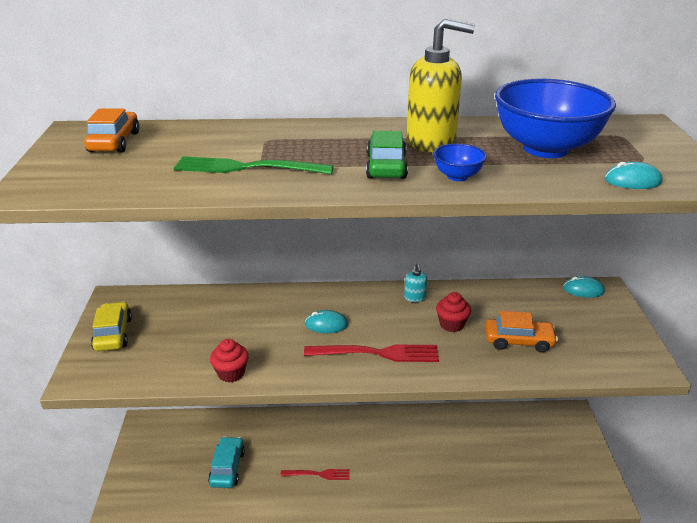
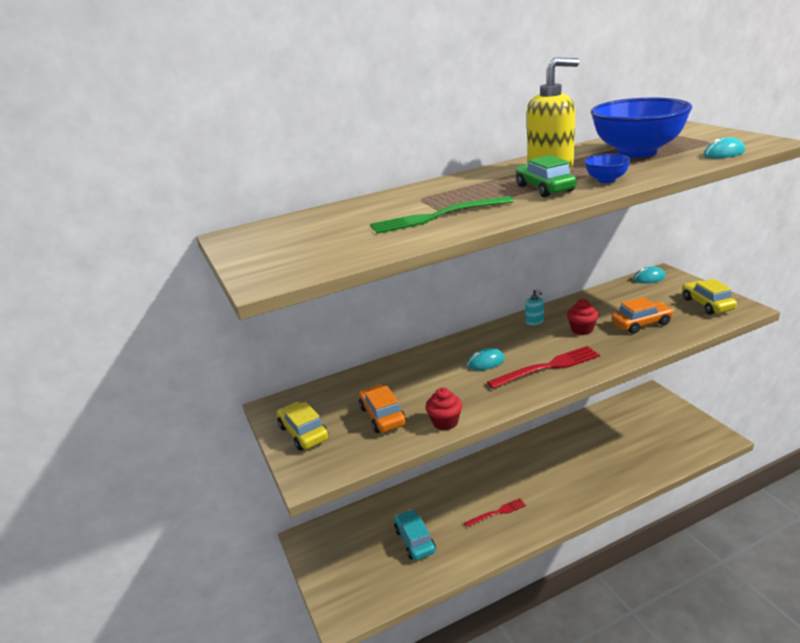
camera: 20 degrees left, 5 degrees down
(114, 142) = (286, 232): orange car -> orange car (382, 416)
(614, 345) = (707, 304): none -> yellow car

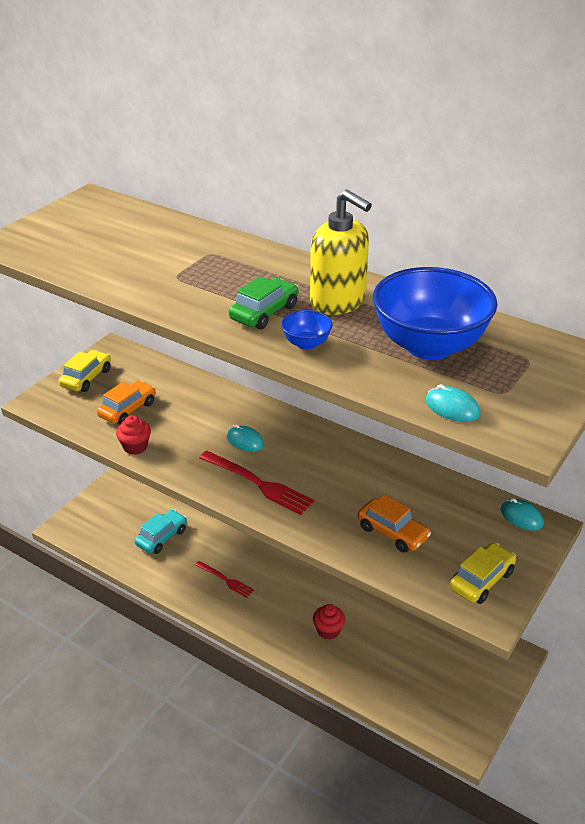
camera: 55 degrees right, 10 degrees up
(436, 217) = (161, 275): green fork -> none
(534, 322) = (346, 451): turquoise soap dispenser -> none
(582, 329) = (350, 489): red cupcake -> red cupcake (328, 630)

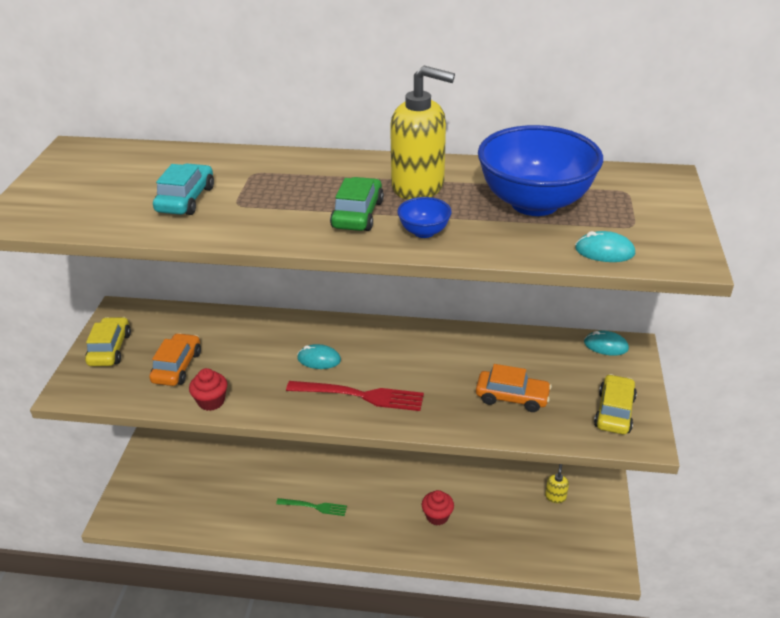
camera: 25 degrees left, 0 degrees up
(161, 537) = (226, 489): turquoise car -> turquoise car (186, 199)
(226, 580) = (315, 507): red fork -> green fork
(452, 657) = (555, 497): none -> yellow soap dispenser

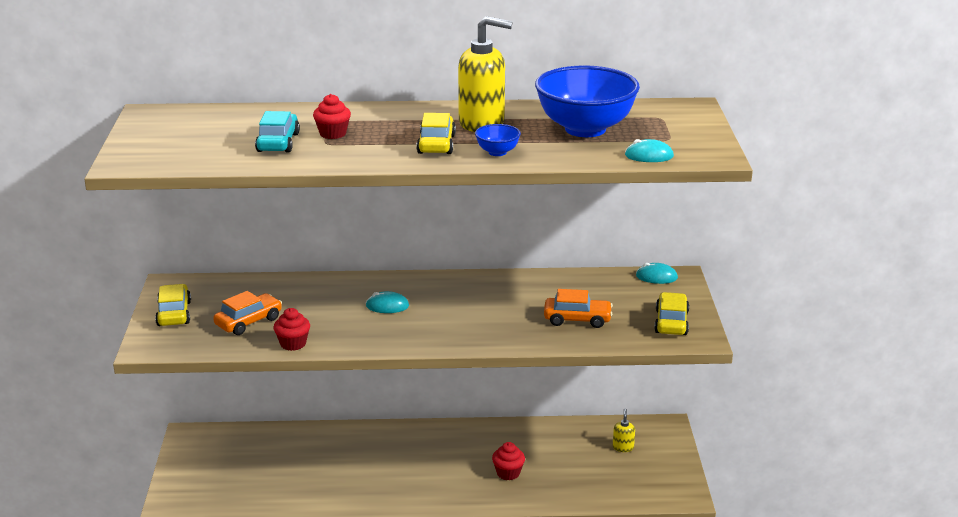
camera: 10 degrees left, 10 degrees down
(177, 367) = (248, 322): orange car -> orange car turned 45 degrees clockwise
(249, 191) = (333, 134): none -> red cupcake
(315, 507) = (381, 477): green fork -> none
(357, 214) = (436, 144): green car -> yellow car
(361, 395) = (436, 329): red fork -> none

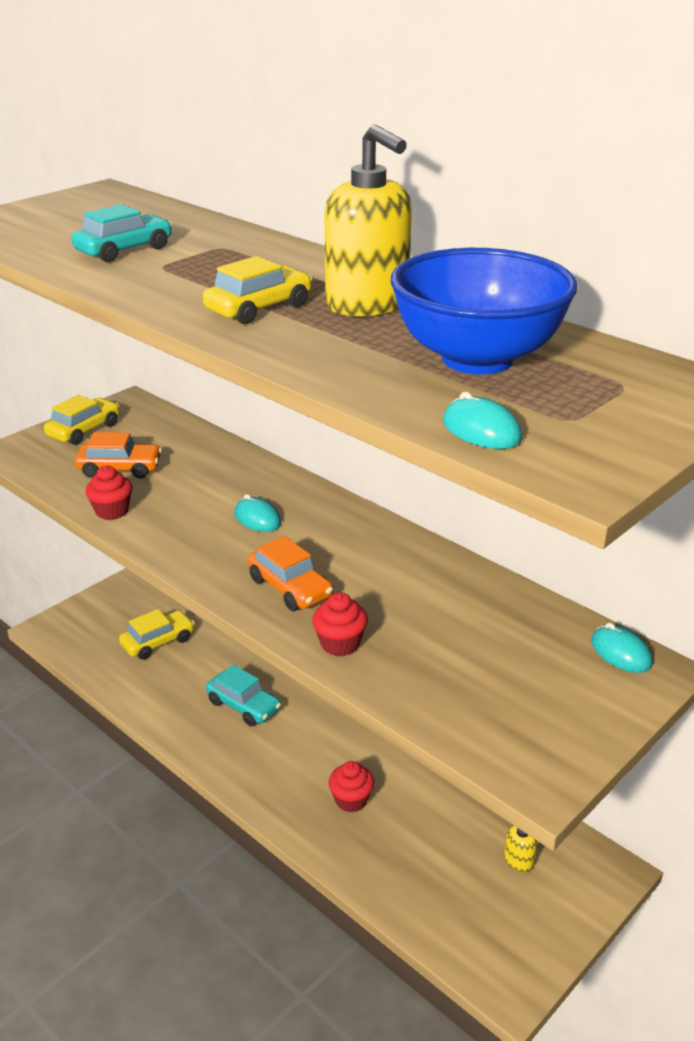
camera: 45 degrees right, 5 degrees up
(333, 134) = (191, 260): red cupcake -> red cupcake (340, 644)
(378, 468) = (243, 705): none -> turquoise car
(497, 152) = (300, 343): blue bowl -> none
(577, 319) = (424, 651): orange car -> orange car (290, 588)
(671, 322) = (538, 730): yellow car -> yellow car (158, 642)

